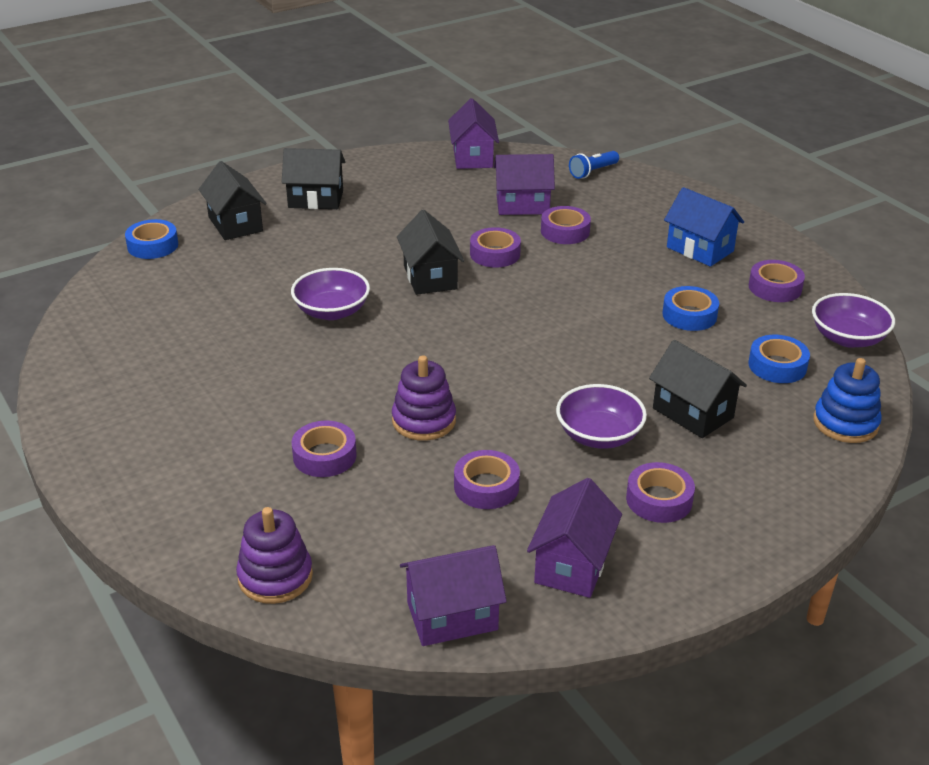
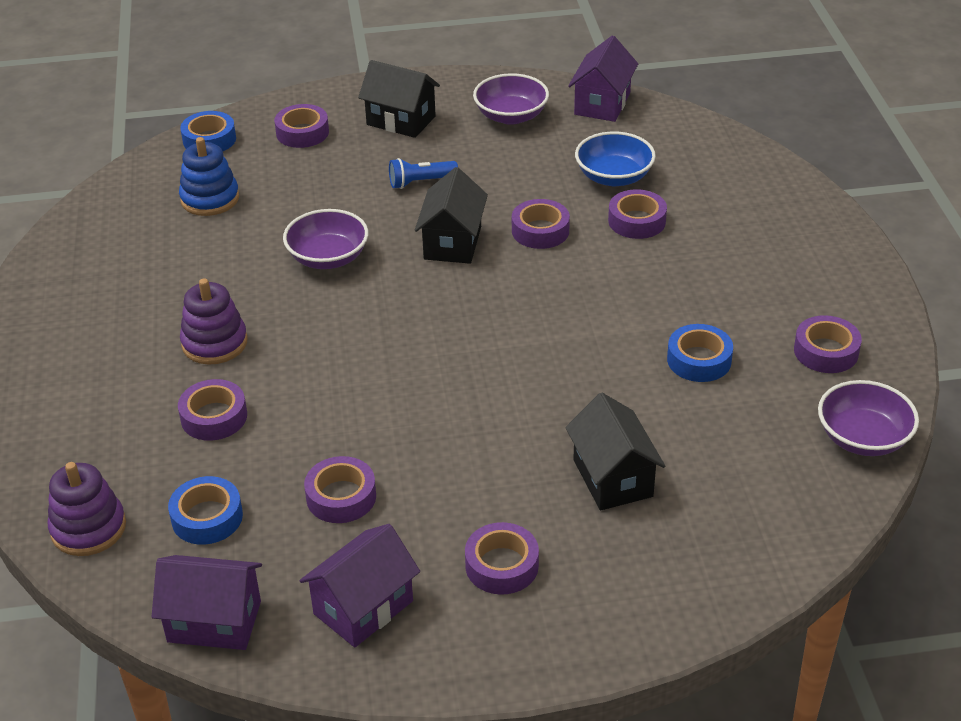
camera: 25 degrees right, 5 degrees up
(235, 224) = (302, 132): black house -> purple tape
(424, 421) = (332, 406): purple stacking toy -> purple stacking toy (214, 343)
(522, 205) = (614, 177): purple house -> blue bowl
(592, 172) = (724, 152): blue flashlight -> blue flashlight (420, 182)
(599, 435) = (494, 474): purple bowl -> purple bowl (511, 116)
(700, 249) = (775, 280): blue house -> none
(777, 366) = (751, 449): blue tape -> blue tape (207, 517)
(845, 423) = (775, 540): blue stacking toy -> blue stacking toy (210, 199)

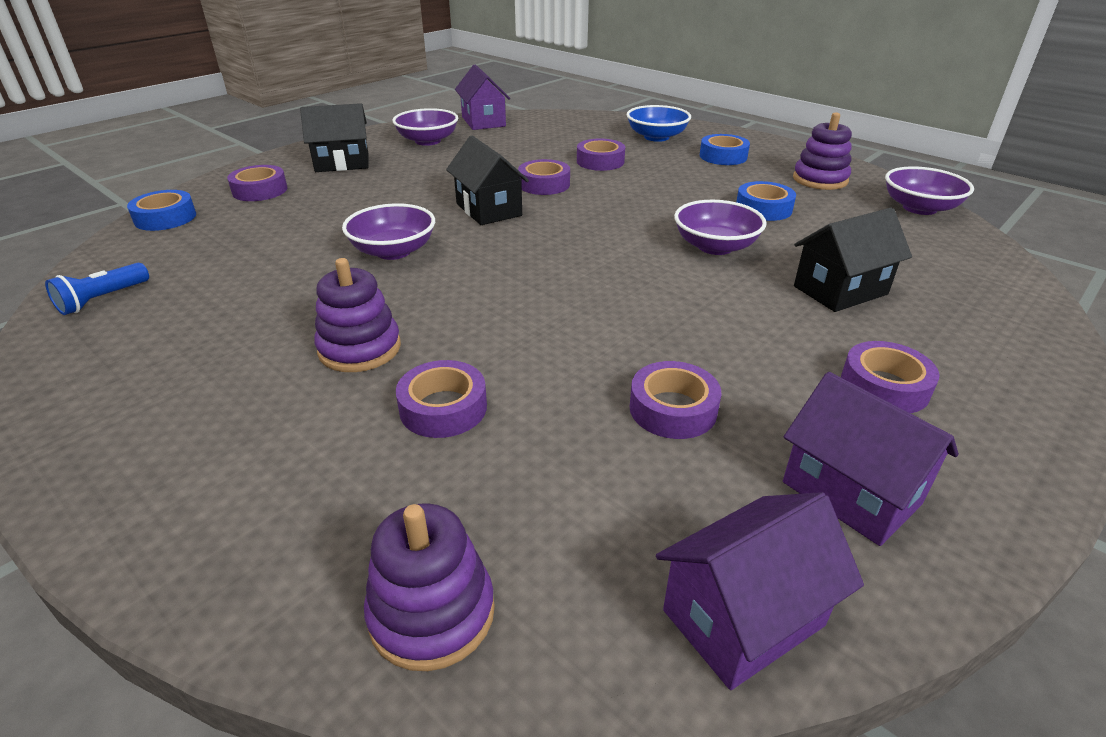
camera: 40 degrees left, 5 degrees down
(207, 517) = (568, 506): blue tape -> blue tape (723, 156)
(210, 199) = (215, 252): blue stacking toy -> none
(363, 607) = (851, 493): purple house -> purple house turned 45 degrees counterclockwise
(420, 182) = (409, 188): blue flashlight -> blue flashlight (102, 299)
(582, 380) = (715, 246): none -> purple bowl
(612, 478) = (840, 290): black house -> black house turned 60 degrees counterclockwise
(614, 177) = (548, 148): blue bowl -> blue bowl (656, 137)
(826, 351) = (820, 180): purple tape -> purple stacking toy

